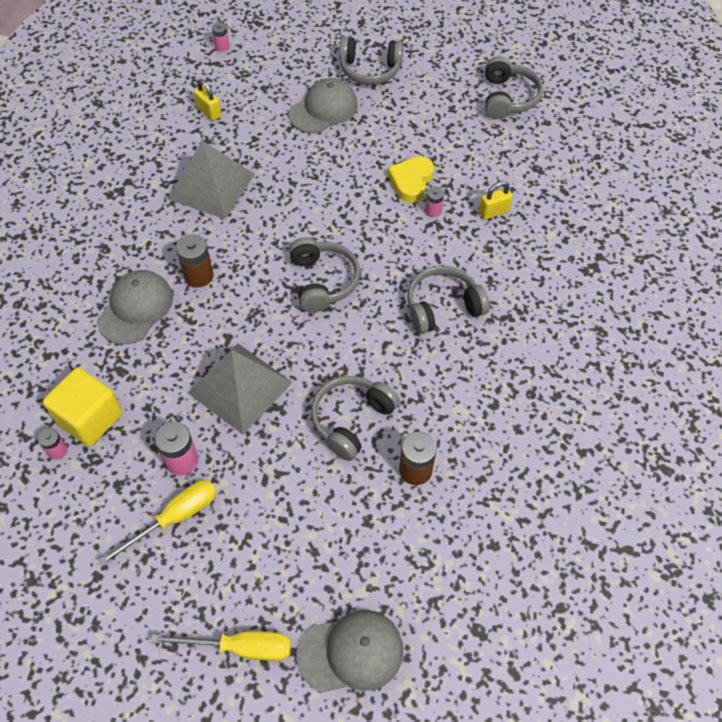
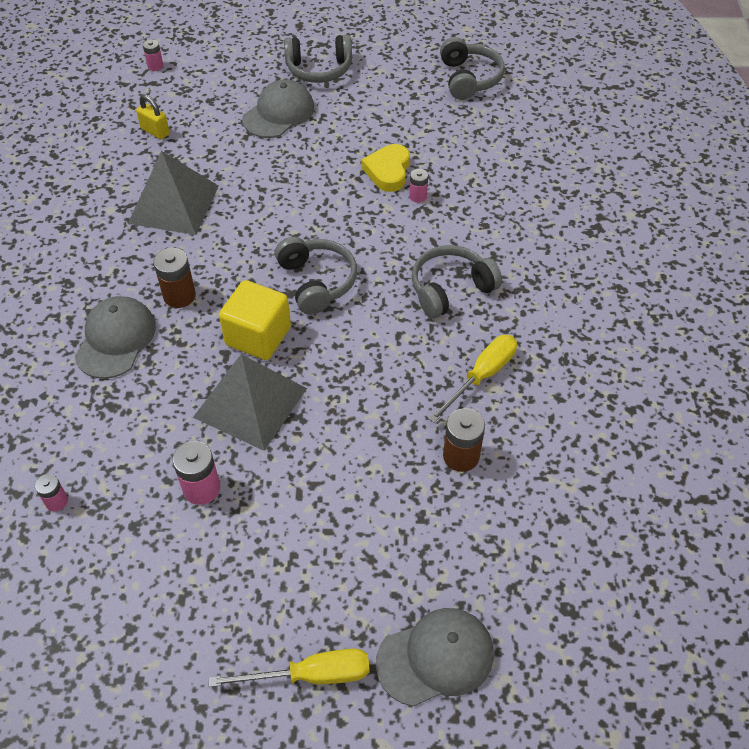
camera: 10 degrees left, 5 degrees down
(90, 418) = (87, 461): yellow cube -> yellow cube (258, 336)
(174, 518) = (206, 551): yellow screwdriver -> yellow screwdriver (481, 376)
(351, 420) = (380, 416): grey headphones -> none
(493, 212) = (481, 189): yellow padlock -> none

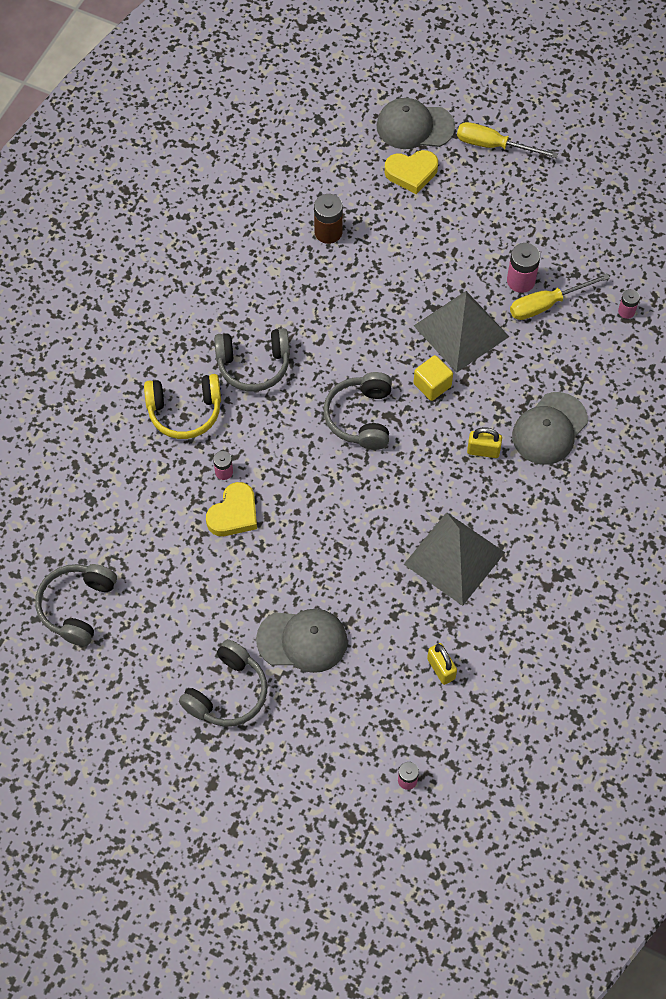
camera: 155 degrees left, 10 degrees up
(179, 296) = (483, 450): brown battery -> yellow padlock
(258, 336) = (432, 385): yellow cube -> yellow cube, size x0.64
(279, 113) = (302, 640): grey cap -> grey cap turned 150 degrees counterclockwise
(319, 69) = (227, 692): grey headphones -> grey headphones turned 105 degrees clockwise
(403, 580) = (411, 173): none -> yellow heart
(481, 376) = (276, 282): yellow screwdriver -> yellow screwdriver (547, 304)
(487, 228) = (185, 411): none -> yellow headphones

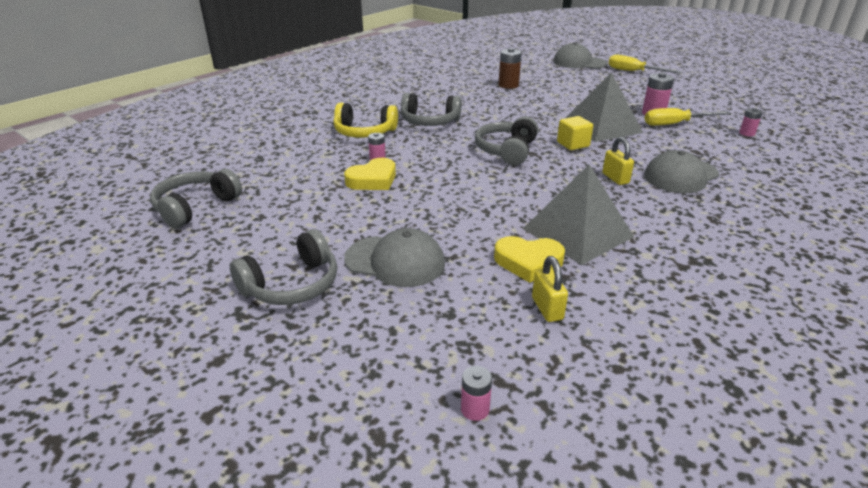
camera: 15 degrees right, 30 degrees down
(411, 173) = (573, 74): yellow heart -> yellow heart (528, 262)
(483, 450) = (615, 178): yellow padlock -> yellow padlock turned 45 degrees clockwise

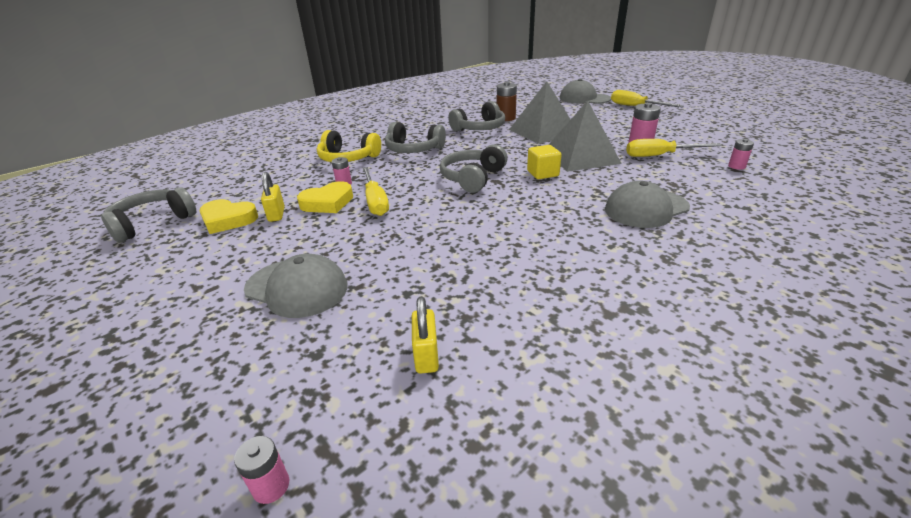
camera: 10 degrees right, 0 degrees up
(292, 285) = (180, 307): grey headphones -> grey headphones (479, 128)
(421, 177) = (375, 201): none -> yellow screwdriver
(528, 262) = (434, 297): yellow heart -> yellow heart (228, 220)
(577, 232) = (504, 266): grey pyramid -> grey pyramid (543, 131)
(615, 178) = (572, 209): yellow padlock -> yellow padlock (276, 214)

